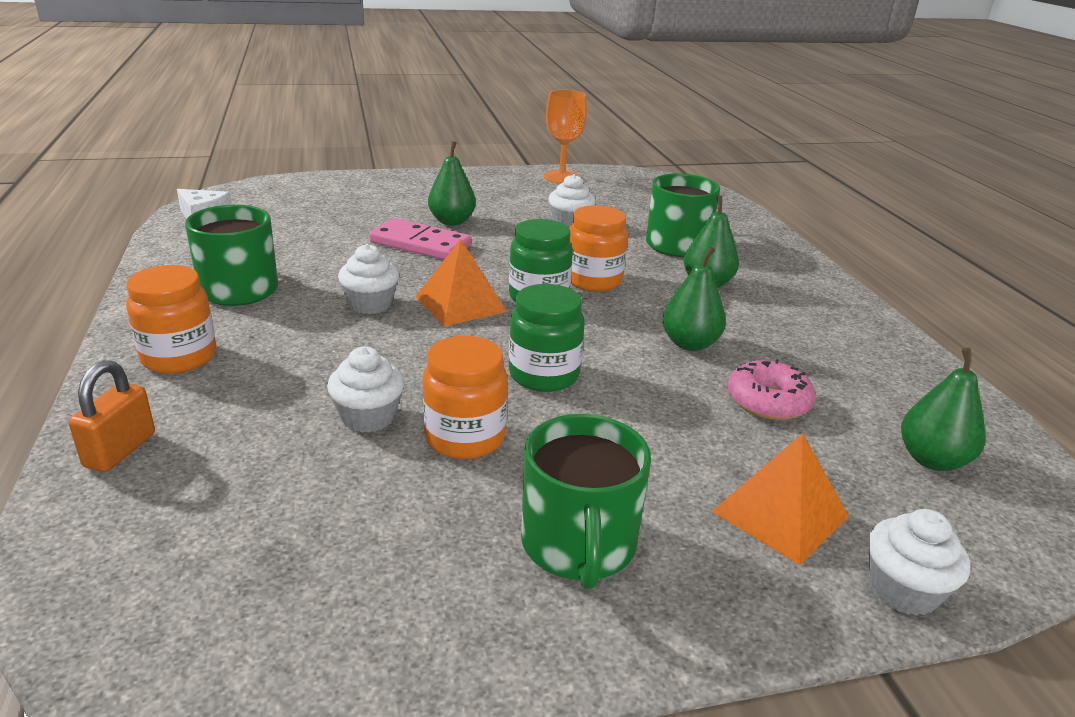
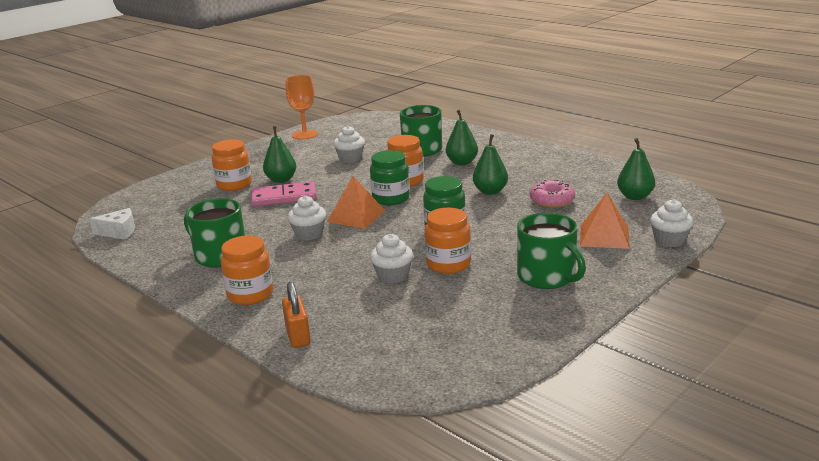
camera: 30 degrees left, 5 degrees down
(395, 208) = (234, 185): none -> orange jar

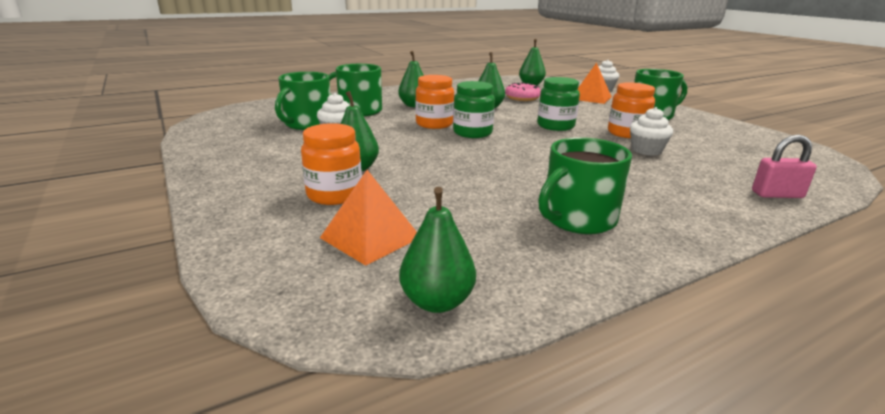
camera: 75 degrees left, 0 degrees up
(119, 232) = (437, 302): white cheese -> green pear
(250, 294) = (690, 209): orange jar -> none
(284, 197) = (417, 171): pink domino -> none
(298, 336) = (777, 194): orange padlock -> pink padlock
(305, 135) = (213, 144): orange goblet -> none
(309, 234) = (537, 170): white cupcake -> none
(356, 216) = (504, 148): orange pyramid -> orange pyramid (370, 237)
(369, 144) = (307, 124): none -> green mug

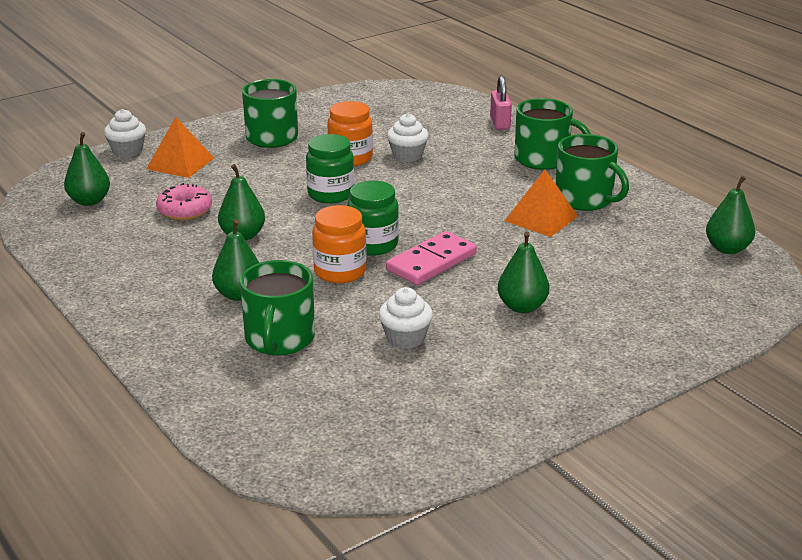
camera: 95 degrees left, 5 degrees up
(307, 124) = (362, 373): green mug -> green mug (543, 159)
(334, 195) = (595, 309): orange jar -> none
(370, 237) = (664, 280): orange pyramid -> orange pyramid (541, 218)
(442, 146) = (431, 262): none -> pink domino

